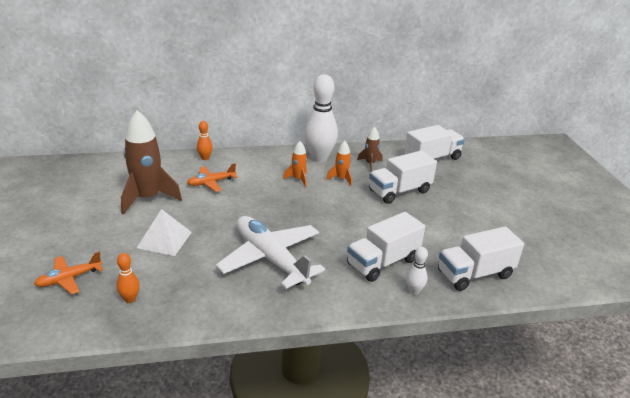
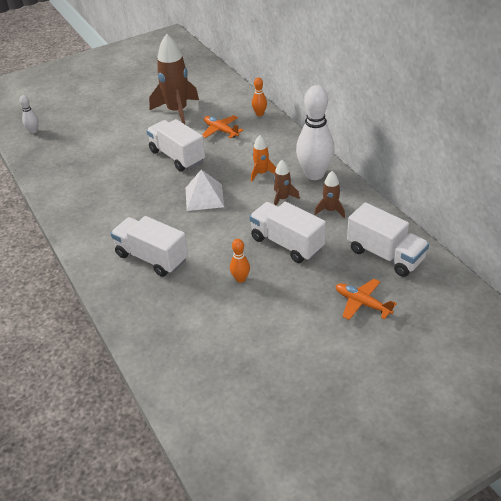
camera: 75 degrees right, 10 degrees up
(69, 279) = (66, 120): orange plane -> orange plane (362, 303)
(130, 299) = (54, 150): orange bowling pin -> orange bowling pin (240, 279)
(164, 239) = (127, 138): white pyramid -> white pyramid (204, 197)
(270, 258) = (127, 194): white plane -> none
(341, 179) = (282, 199): orange rocket -> brown rocket
(414, 291) = (118, 285): white bowling pin -> white bowling pin (33, 131)
(475, 274) = (162, 324): white truck -> white truck (177, 156)

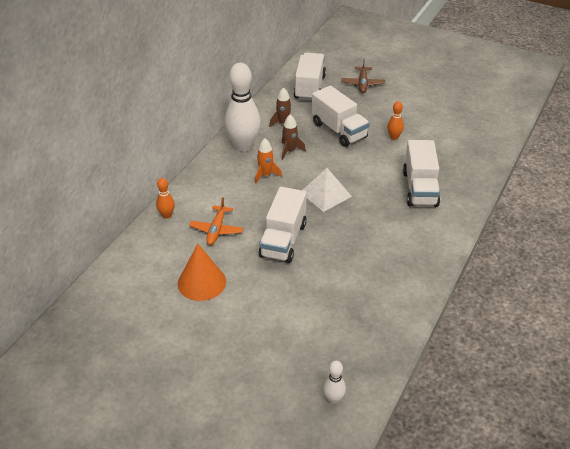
camera: 125 degrees left, 0 degrees up
(177, 111) = (201, 282): brown rocket -> orange cone
(287, 243) = (339, 130): white truck -> white truck turned 45 degrees counterclockwise
(362, 303) = (363, 84): orange plane -> brown plane

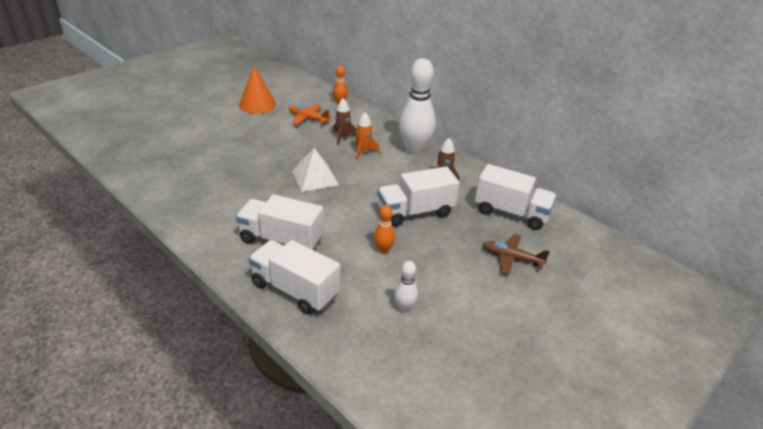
camera: 105 degrees right, 5 degrees down
(283, 240) = (272, 143): white truck -> white truck (295, 290)
(290, 151) = (393, 173): brown rocket -> brown rocket (343, 138)
(333, 399) = (104, 130): white bowling pin -> white bowling pin (404, 307)

